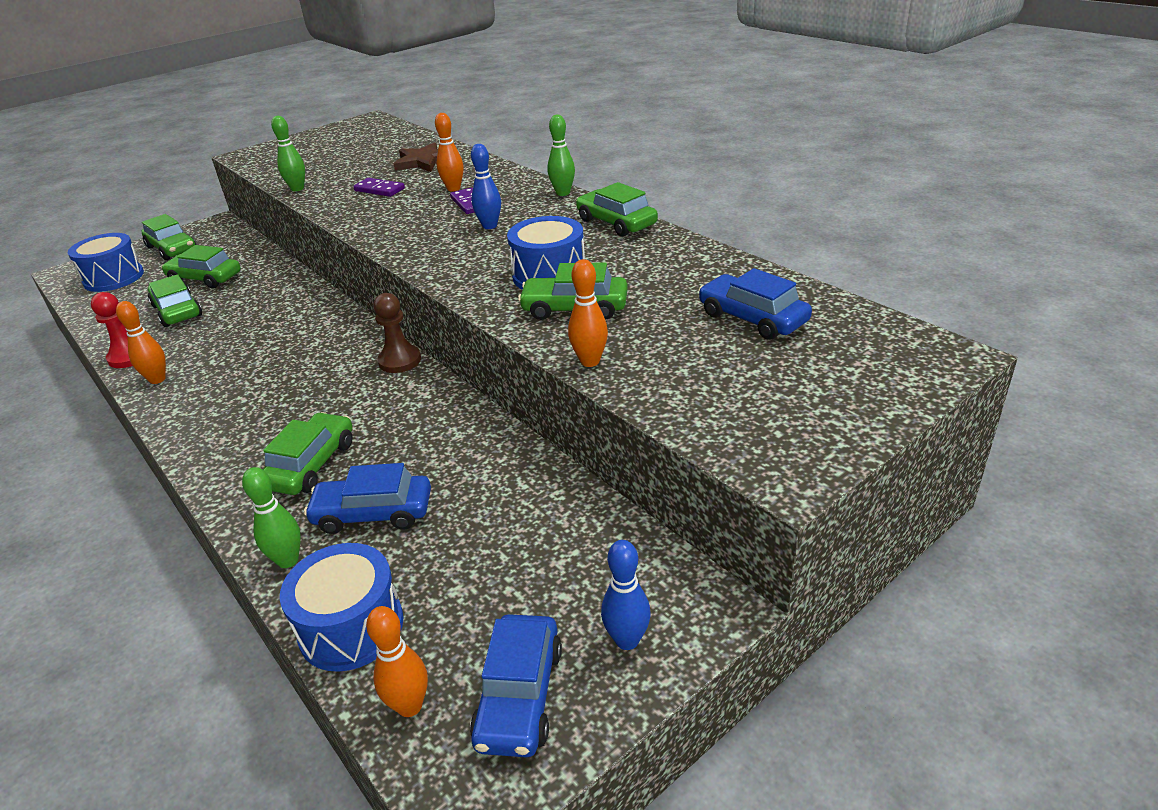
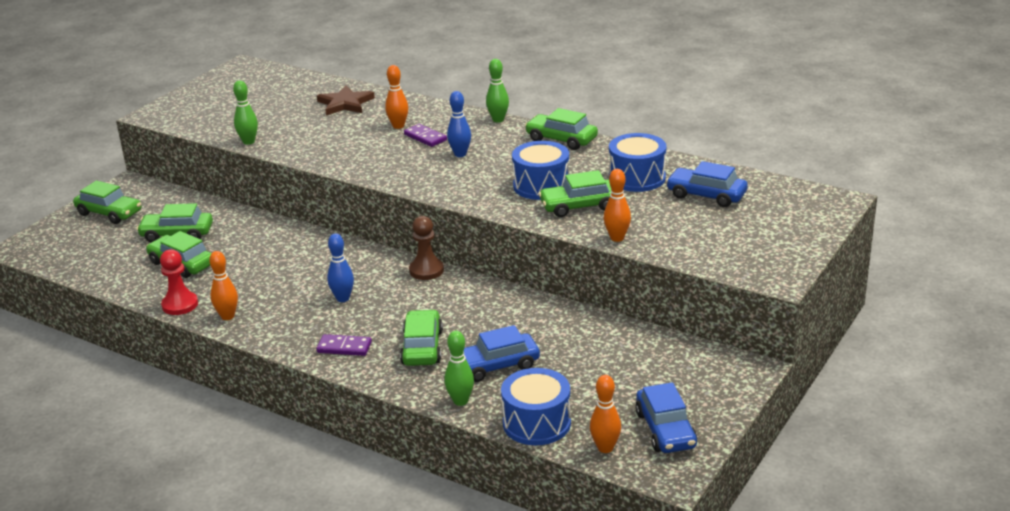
camera: 20 degrees left, 5 degrees down
(114, 278) = (79, 246): blue drum -> blue drum (637, 178)
(379, 190) = (330, 134): purple domino -> purple domino (344, 347)
(627, 640) = (710, 393): blue bowling pin -> blue bowling pin (343, 298)

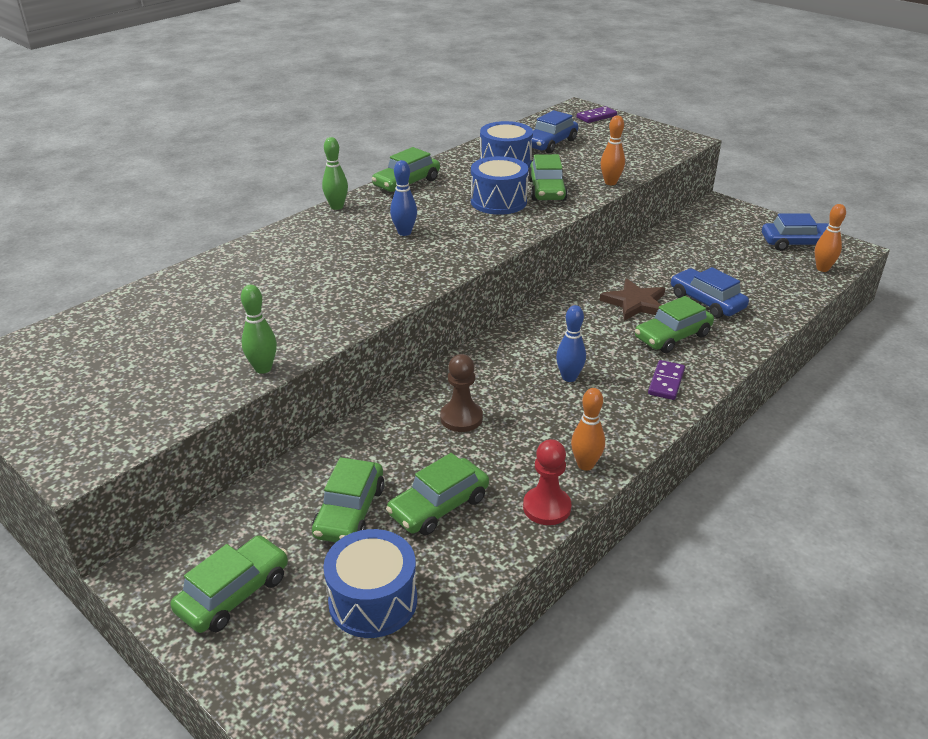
camera: 80 degrees left, 5 degrees up
(345, 103) = (207, 290): brown star -> brown star (635, 303)
(398, 126) = (305, 261): orange bowling pin -> none
(422, 347) = (672, 336): green car -> green car turned 45 degrees counterclockwise
(425, 137) = (348, 247): purple domino -> purple domino (596, 117)
(426, 270) = (529, 322): brown pawn -> brown pawn (461, 418)
(460, 401) = (761, 324): green bowling pin -> none
(496, 365) = (706, 302): blue car -> blue car turned 150 degrees clockwise
(536, 423) = (792, 292): blue drum -> blue drum (373, 601)

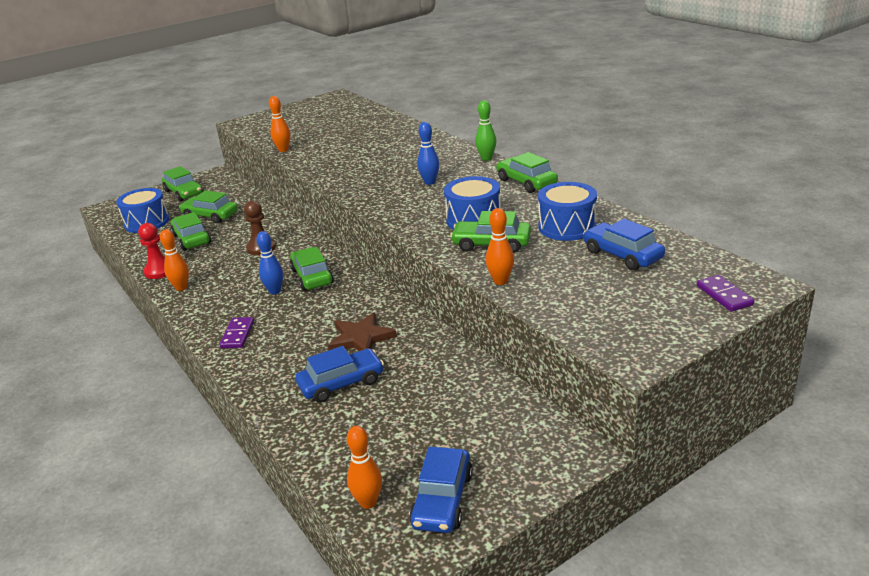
camera: 105 degrees right, 5 degrees down
(263, 368) = (283, 150): green bowling pin -> orange bowling pin
(666, 382) = (237, 334): purple domino -> purple domino turned 60 degrees clockwise
(672, 336) = (296, 350): green car -> green car (312, 277)

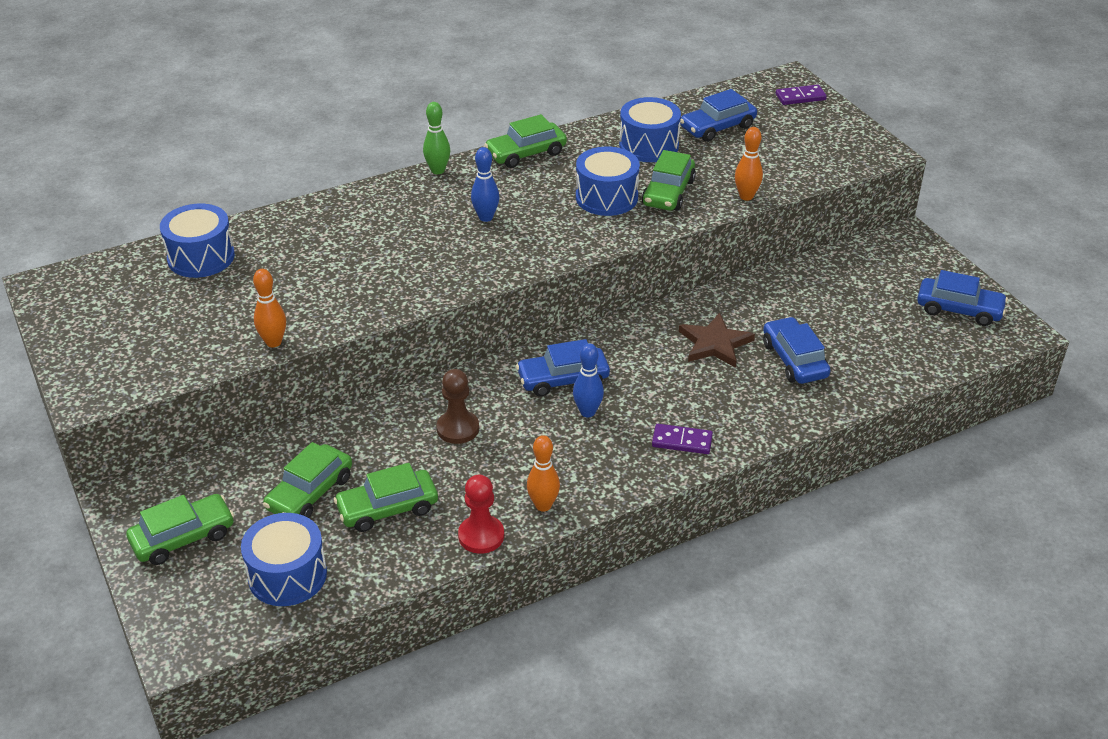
camera: 85 degrees left, 10 degrees up
(312, 277) = (563, 379): green car -> blue car
(365, 119) = (201, 257): none -> blue drum
(368, 502) = (962, 349): orange bowling pin -> none

